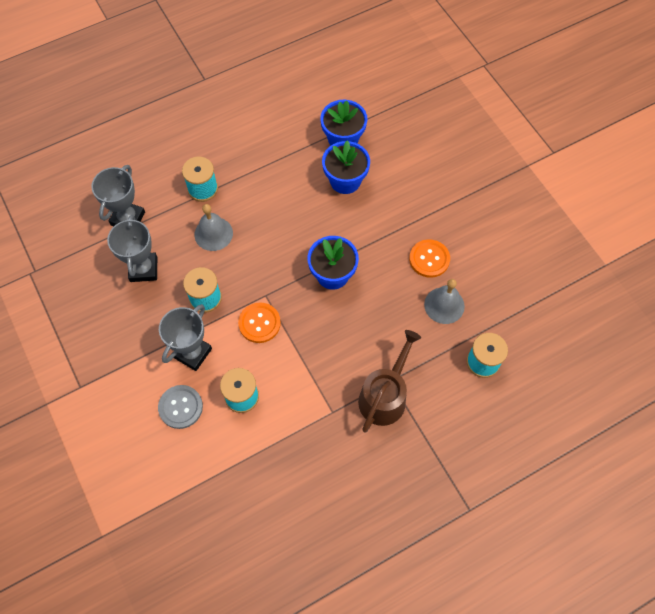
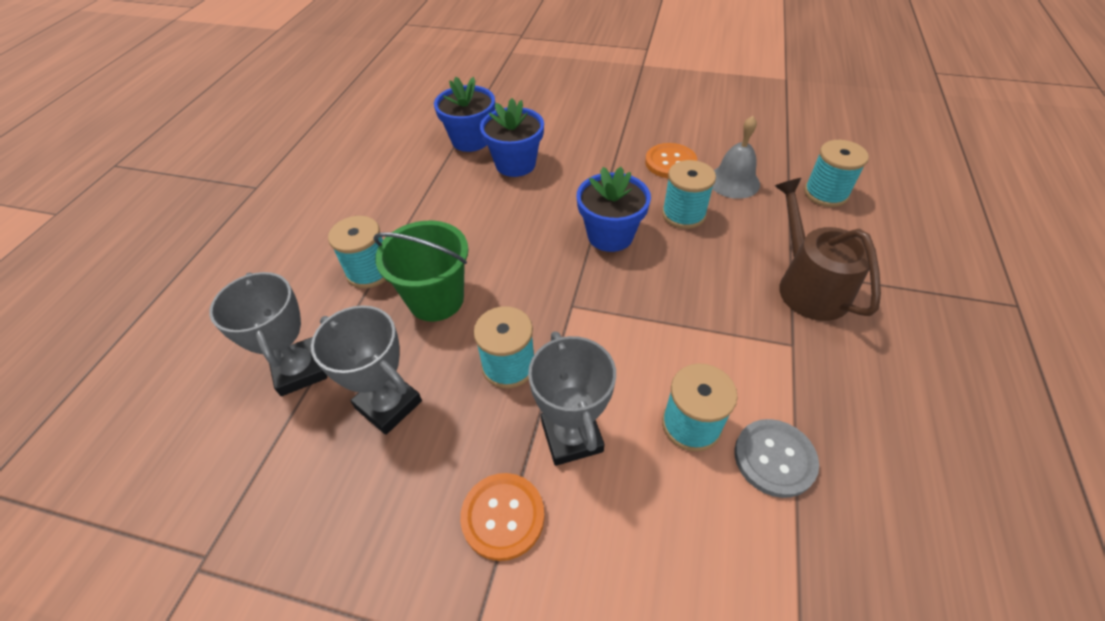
camera: 45 degrees left, 15 degrees down
(180, 407) = (643, 515): grey button -> grey button (774, 458)
(213, 233) = (436, 299): grey bell -> green bucket
(259, 323) = (603, 335): orange button -> orange button (503, 516)
(386, 298) = (683, 214): none -> turquoise spool

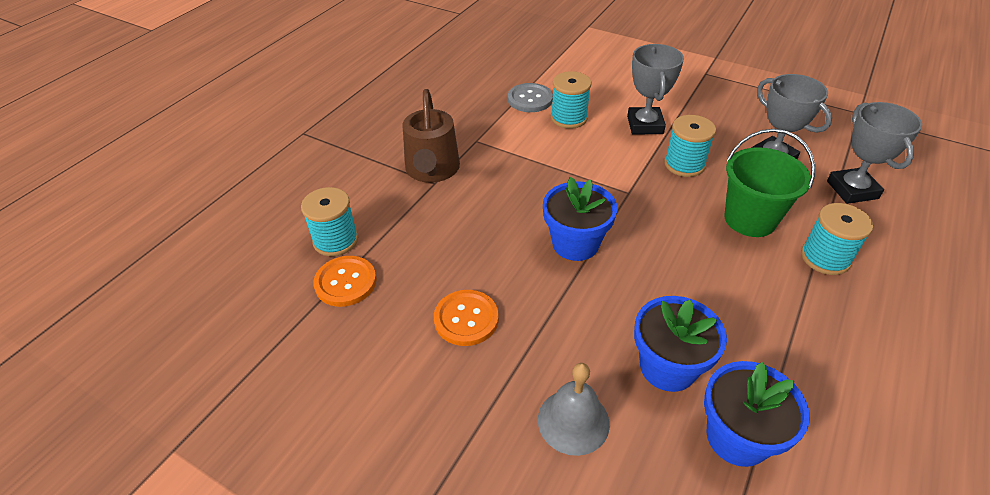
camera: 165 degrees left, 5 degrees down
(503, 516) = (689, 104): orange button -> orange button (345, 282)
(683, 214) = (491, 249): turquoise spool -> none
(733, 182) = (414, 275): grey bell -> grey bell (573, 421)

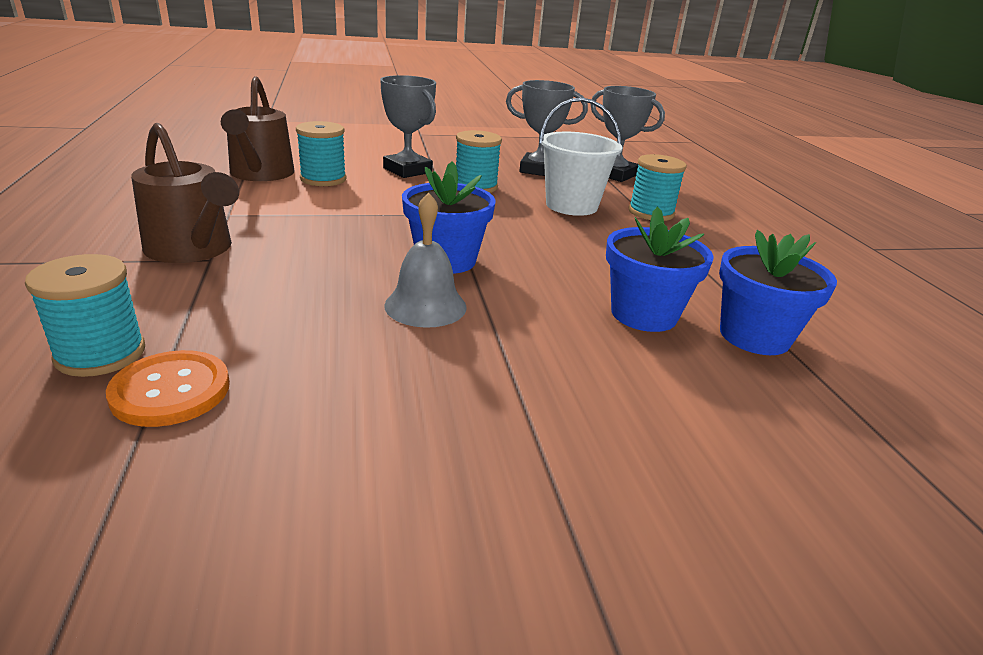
camera: 45 degrees left, 15 degrees down
(466, 319) = (401, 358): orange button -> none
(530, 99) = (260, 174): grey button -> brown watering can
(573, 421) = (625, 390): grey bell -> grey bell (425, 306)
(750, 219) = (571, 205): green bucket -> white bucket

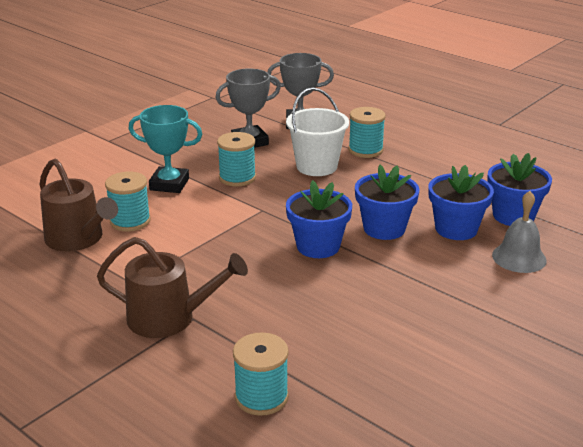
camera: 35 degrees left, 0 degrees up
(171, 391) = (330, 390): orange button -> none
(407, 170) = (169, 184): grey trophy -> turquoise trophy
(425, 306) = (357, 281): grey bell -> grey bell (519, 257)
(550, 277) = (384, 228): none -> blue flower pot

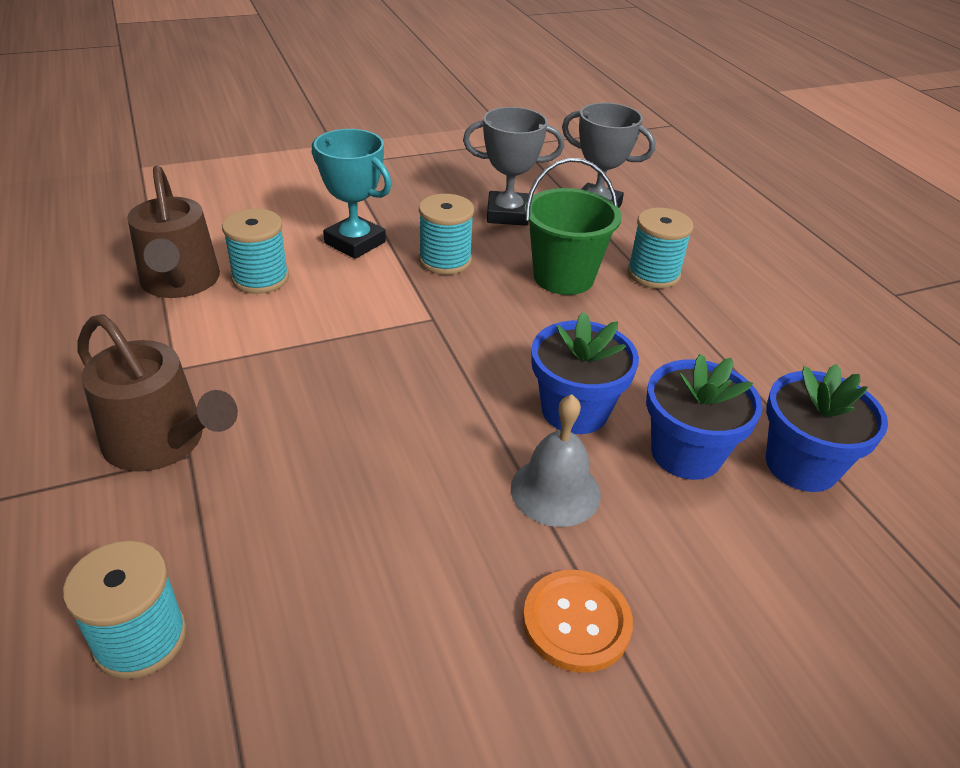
camera: 25 degrees right, 10 degrees up
(316, 166) = (563, 277): white bucket -> green bucket
(318, 246) = (455, 404): blue flower pot -> none
(465, 312) = (576, 622): none -> orange button
(519, 257) = (752, 550): grey bell -> grey bell (555, 491)

